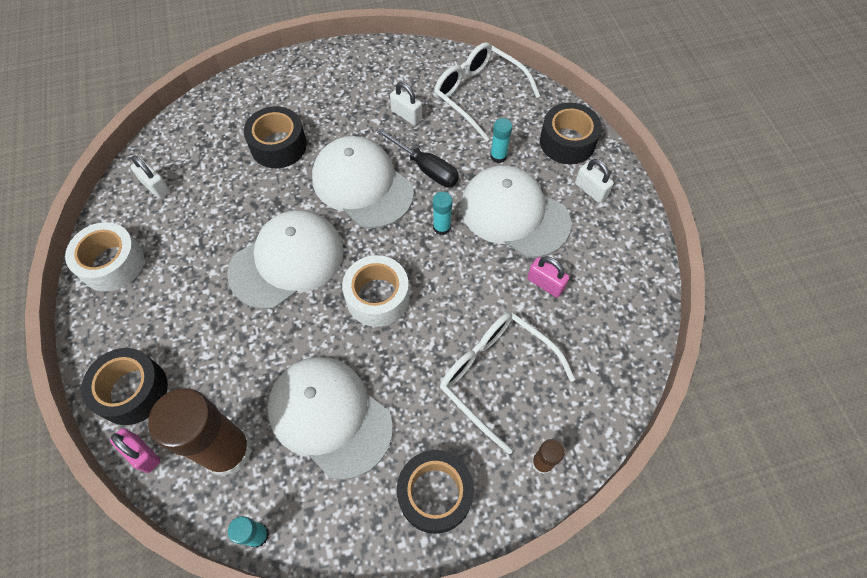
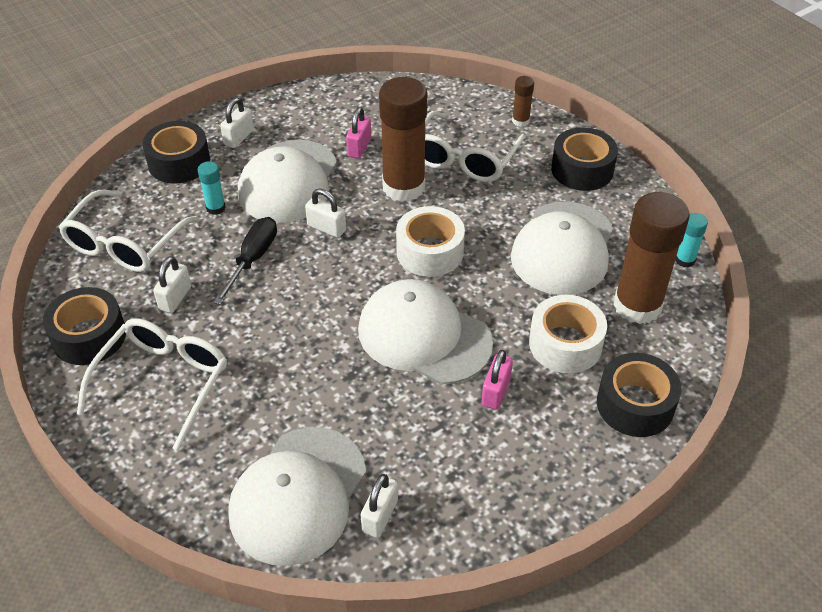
camera: 110 degrees left, 15 degrees down
(112, 263) = (510, 505): white tape -> white tape (565, 344)
(142, 454) = (682, 367): pink padlock -> pink padlock (496, 392)
(278, 146) = (264, 407): black tape -> black tape (89, 336)
(329, 96) = (163, 383): none -> white glasses
(362, 185) = (296, 306): white cap -> white cap (298, 495)
(442, 227) = (326, 228): turquoise glue stick -> white padlock
(472, 304) = (403, 187): none -> brown glue stick

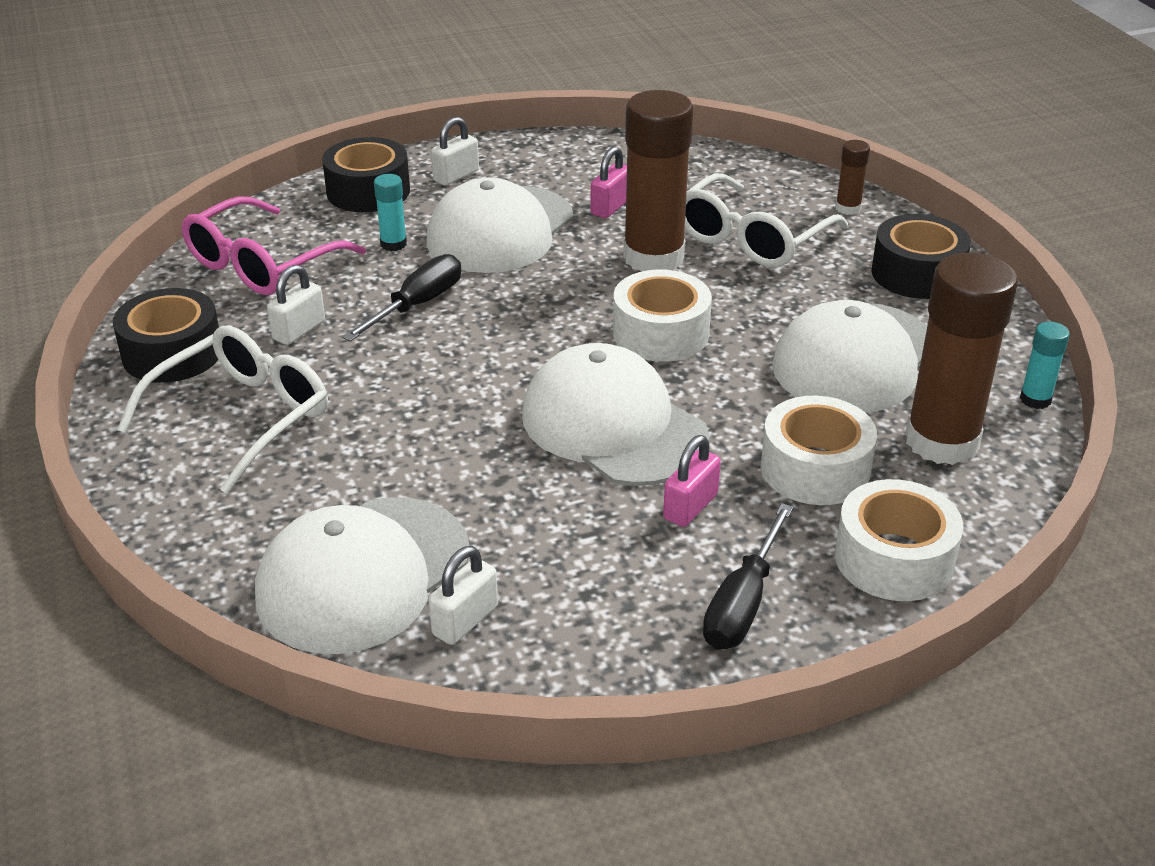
camera: 15 degrees right, 10 degrees down
(125, 243) = (263, 264): white glasses -> pink glasses
(326, 228) = (530, 286): white padlock -> none
(553, 461) = (743, 603): none -> black screwdriver
(635, 405) = (894, 559): black tape -> white tape

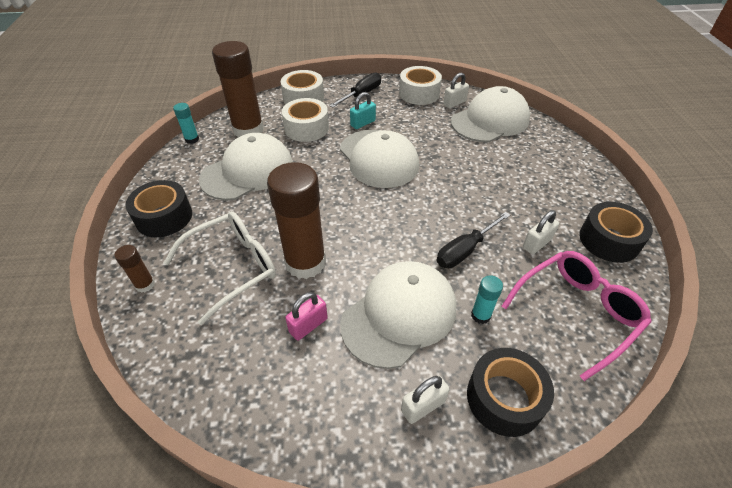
camera: 165 degrees left, 10 degrees up
(241, 418) = (555, 191): white glasses -> none
(660, 333) = (332, 203): white tape -> white tape (419, 93)
(690, 507) = (363, 123): pink padlock -> turquoise padlock

